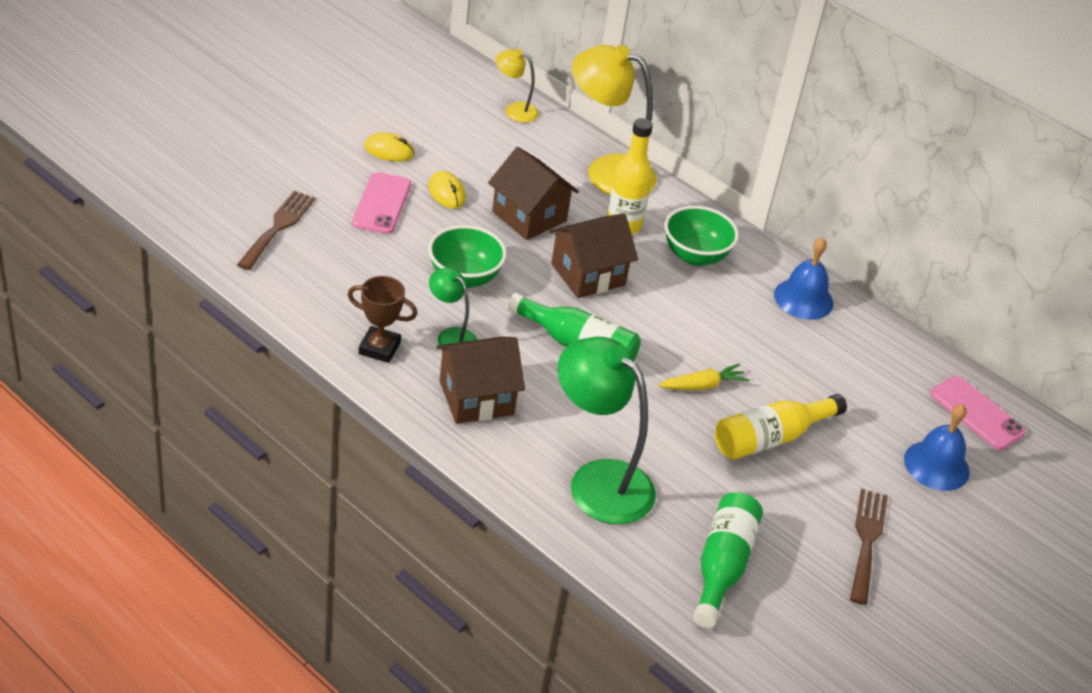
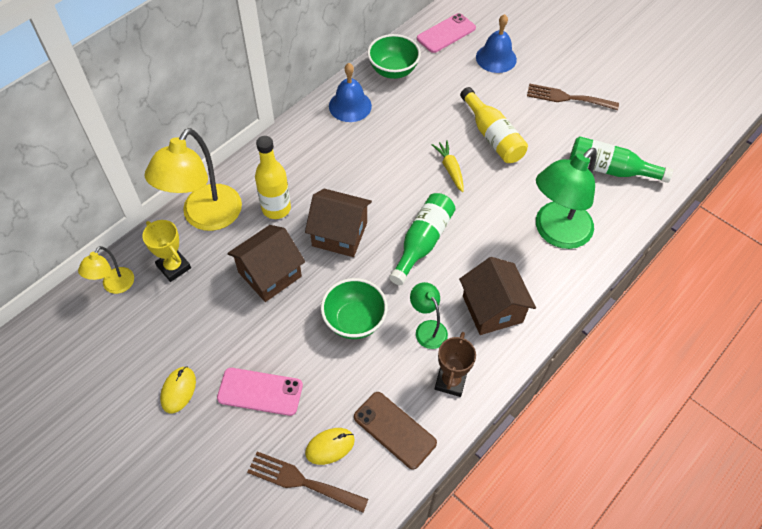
camera: 85 degrees left, 15 degrees up
(324, 297) = (394, 430): none -> brown phone
(447, 193) = (241, 338): yellow mouse -> yellow mouse (330, 446)
(451, 336) = (427, 328): green lamp -> green lamp turned 105 degrees clockwise
(539, 149) = (174, 267): none -> yellow trophy
(588, 274) = (340, 234): brown house -> brown house turned 45 degrees counterclockwise
(695, 256) = (309, 164): green bowl -> green bowl (393, 71)

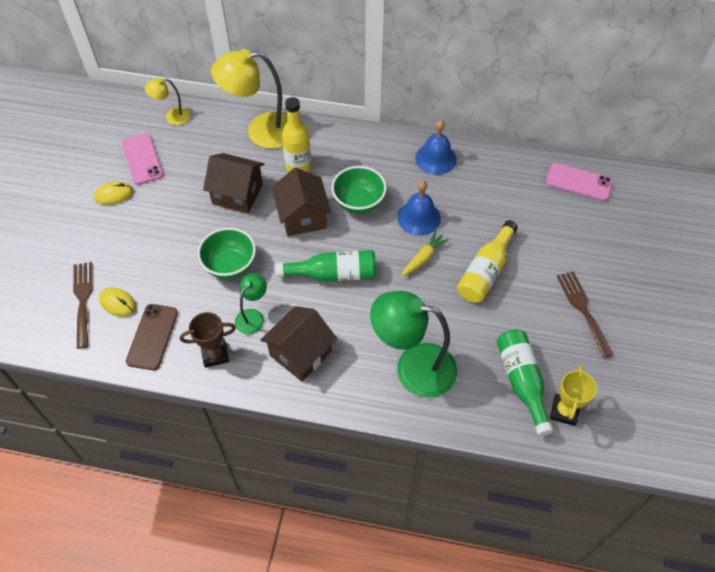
camera: 60 degrees right, 0 degrees up
(174, 267) = (208, 138): yellow trophy -> yellow trophy (564, 411)
(260, 391) = (138, 240): pink phone -> pink phone (142, 159)
(393, 71) = (499, 167): green bowl -> green bowl (358, 203)
(496, 58) = (583, 232): blue bell -> blue bell (419, 217)

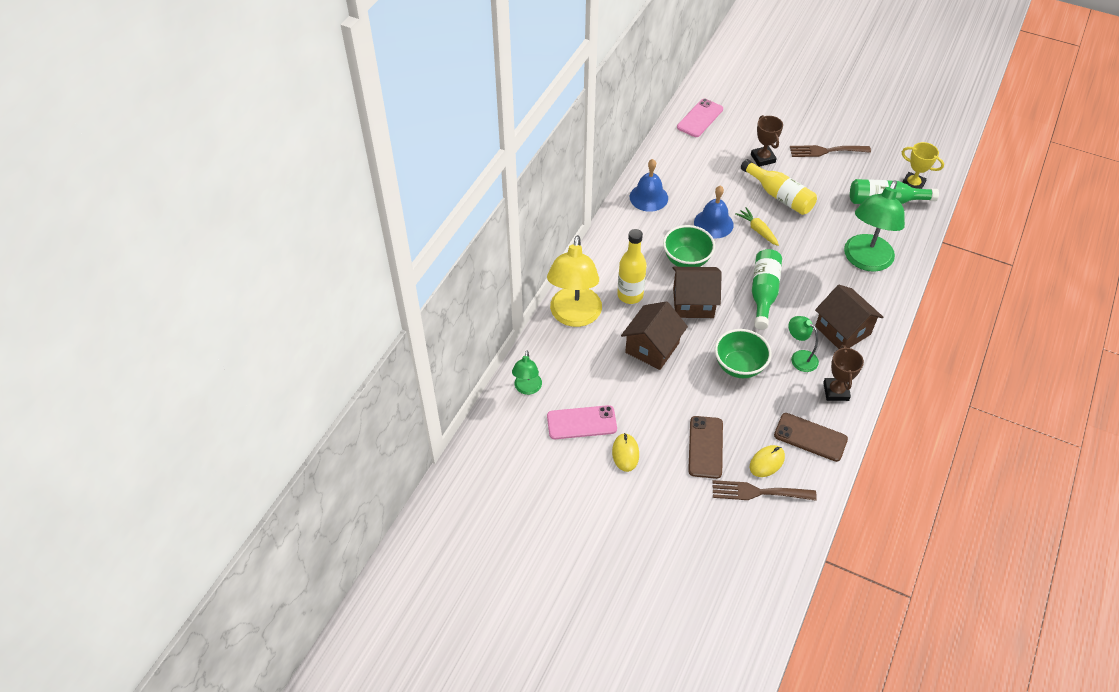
camera: 75 degrees left, 5 degrees down
(128, 252) = (705, 447): none -> brown phone
(172, 117) = (527, 388): yellow lamp -> green lamp
(540, 248) = (762, 158): none -> brown trophy

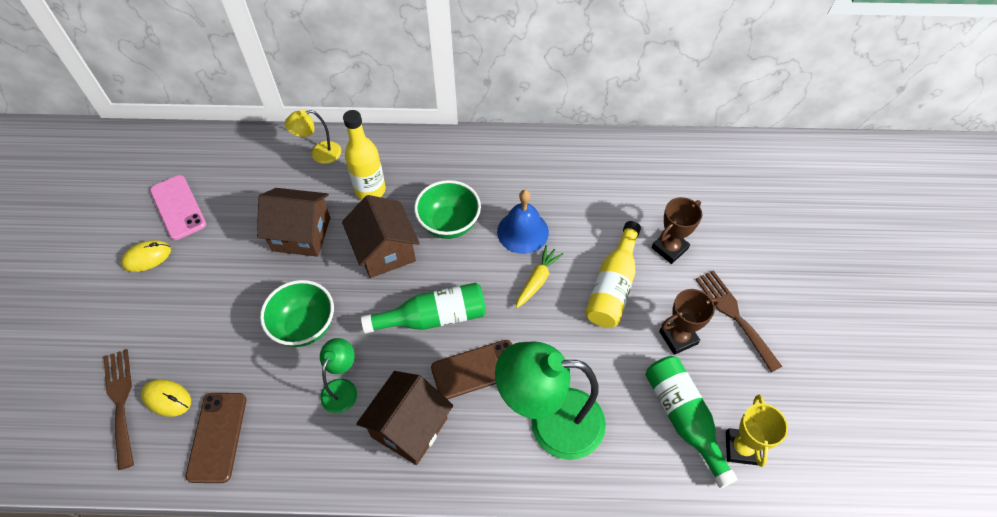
camera: 65 degrees right, 5 degrees up
(527, 388) = (209, 150): green lamp -> none
(574, 316) = (319, 154): yellow lamp -> yellow lamp, size x0.50
(648, 197) = (529, 158): blue bell -> none
(700, 118) = (695, 163): pink phone -> none
(705, 447) = (174, 328): brown phone -> brown phone (476, 369)
(836, 391) = (301, 447): brown trophy -> brown trophy (678, 338)

